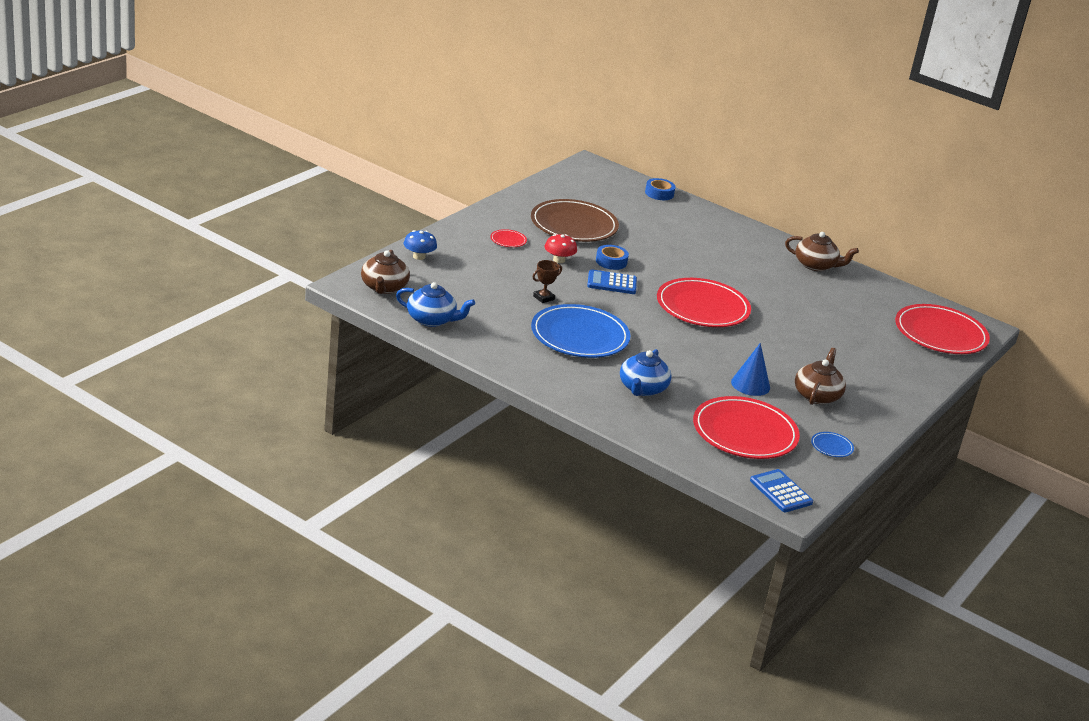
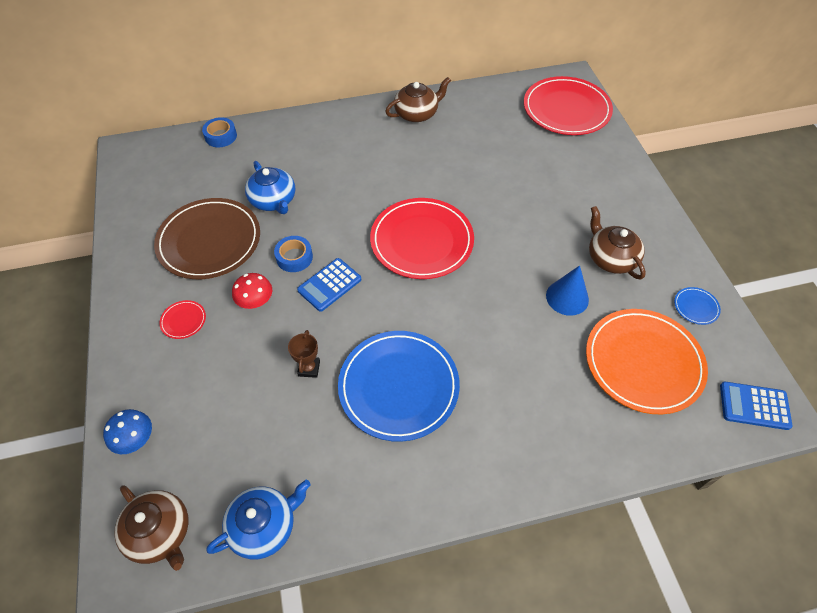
camera: 45 degrees left, 25 degrees up
(642, 388) = (524, 399): blue teapot -> blue teapot (273, 200)
(744, 432) = (643, 362): red plate -> orange plate

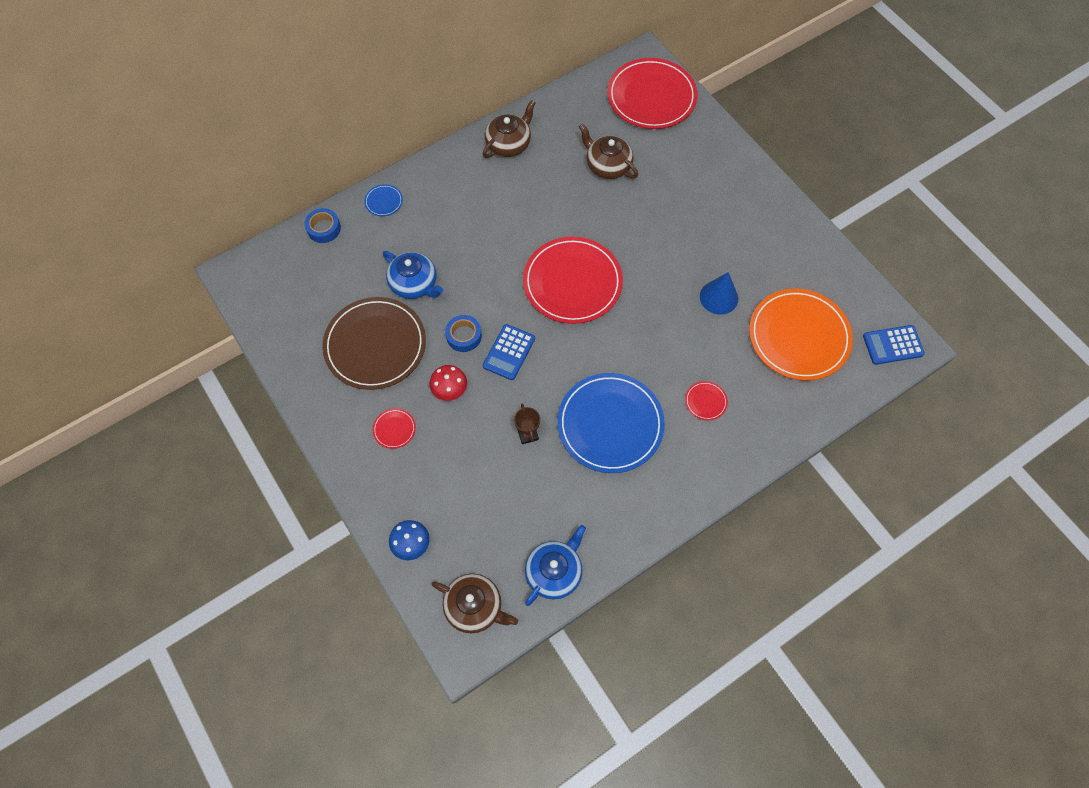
camera: 20 degrees left, 10 degrees up
(512, 397) = (705, 401): none -> red plate
(610, 258) = (743, 247): brown teapot -> brown teapot (607, 165)
(696, 307) = (826, 272): blue plate -> blue plate (384, 201)

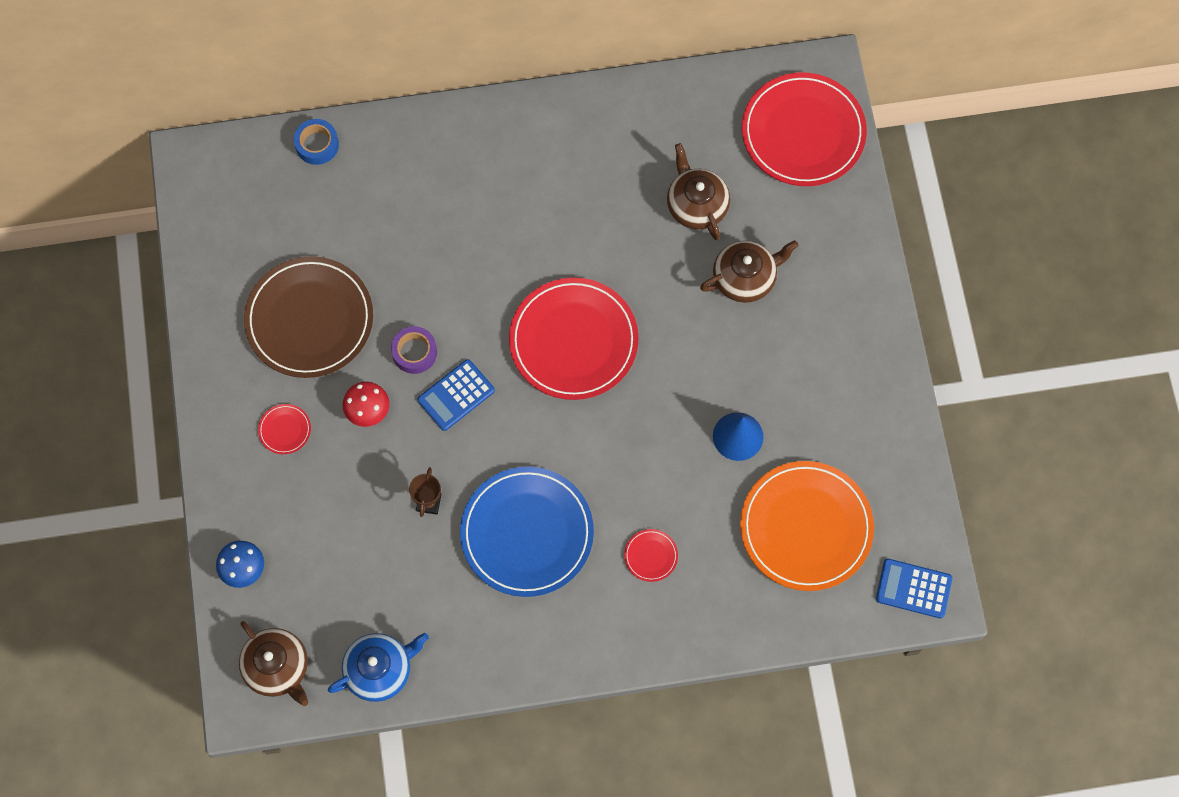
camera: 25 degrees right, 5 degrees up
(384, 201) = (403, 138): blue plate -> none
(414, 284) = (389, 262): blue teapot -> none
(464, 336) = (414, 352): blue tape -> purple tape
(509, 144) = (590, 123): brown teapot -> brown teapot (745, 278)

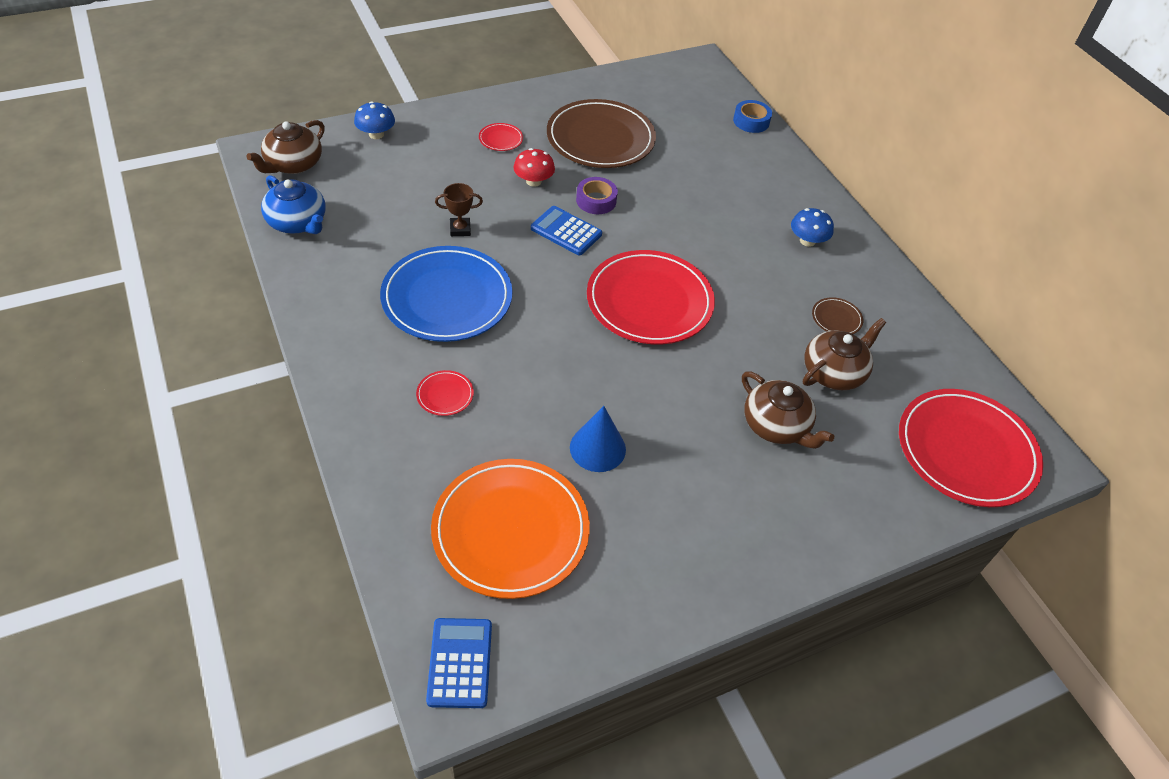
camera: 70 degrees right, 20 degrees down
(523, 160) = (807, 241): none -> blue mushroom
(633, 176) = (836, 318): none -> brown plate

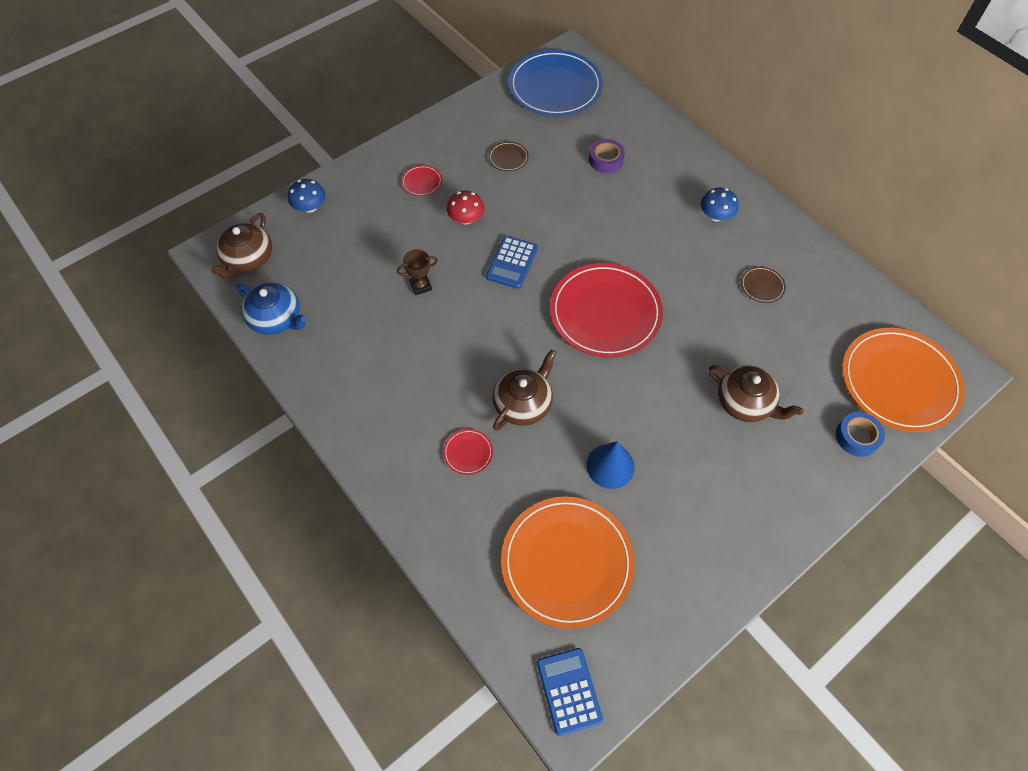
camera: 10 degrees left, 10 degrees up
(447, 298) = (435, 358): blue plate -> blue plate (555, 87)
(566, 231) = (512, 263): blue calculator -> blue calculator turned 90 degrees counterclockwise
(596, 200) = (526, 224): purple tape -> purple tape (606, 160)
(600, 138) = (508, 158): brown plate -> brown plate, size x0.40
(751, 121) = (631, 105): blue tape -> blue tape (857, 437)
(834, 372) = (775, 338): brown teapot -> brown teapot (523, 403)
(966, 450) = (899, 382): red plate -> orange plate

